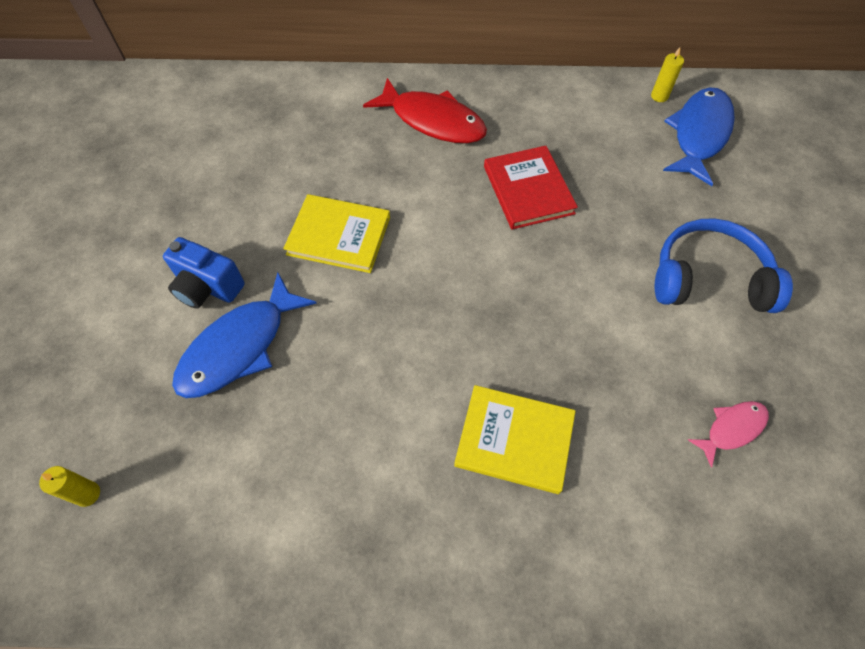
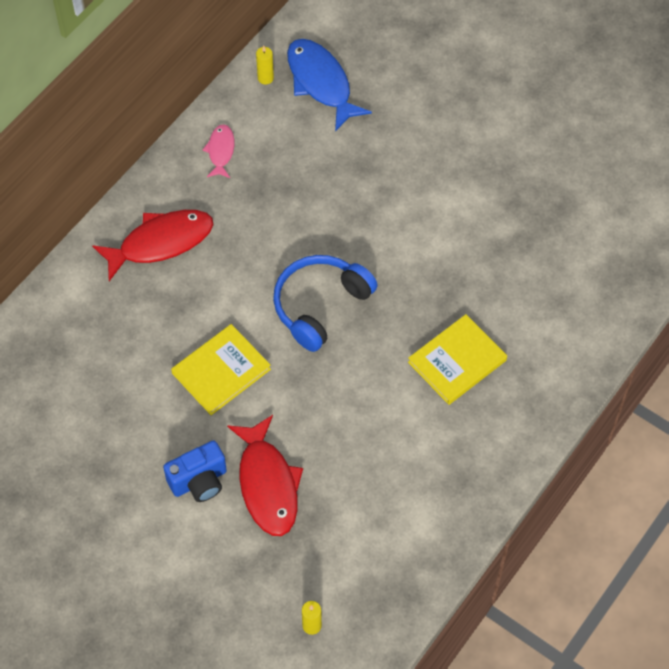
camera: 55 degrees left, 0 degrees up
(239, 347) = (267, 484): blue fish -> red fish
(528, 190) = (280, 225): red book -> none
(709, 279) = (435, 173): blue headphones -> blue headphones (320, 305)
(731, 429) = (536, 242): pink fish -> pink fish (220, 151)

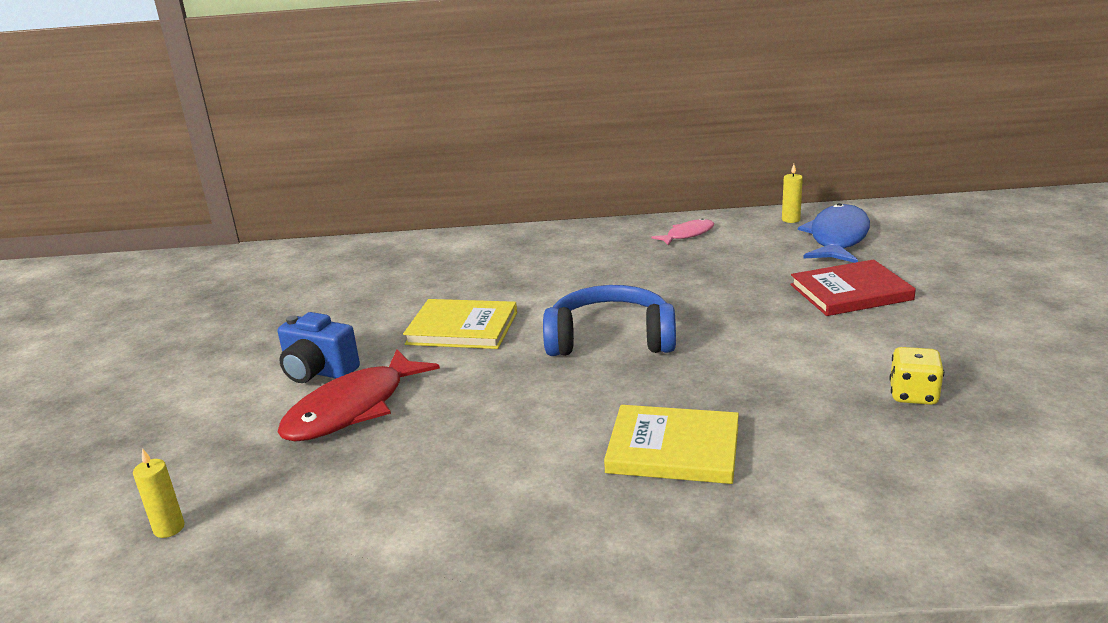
camera: 55 degrees right, 35 degrees down
(160, 242) = (557, 252): red fish -> none
(393, 147) = (850, 292): none -> red book
(513, 225) = (913, 395): none -> yellow dice

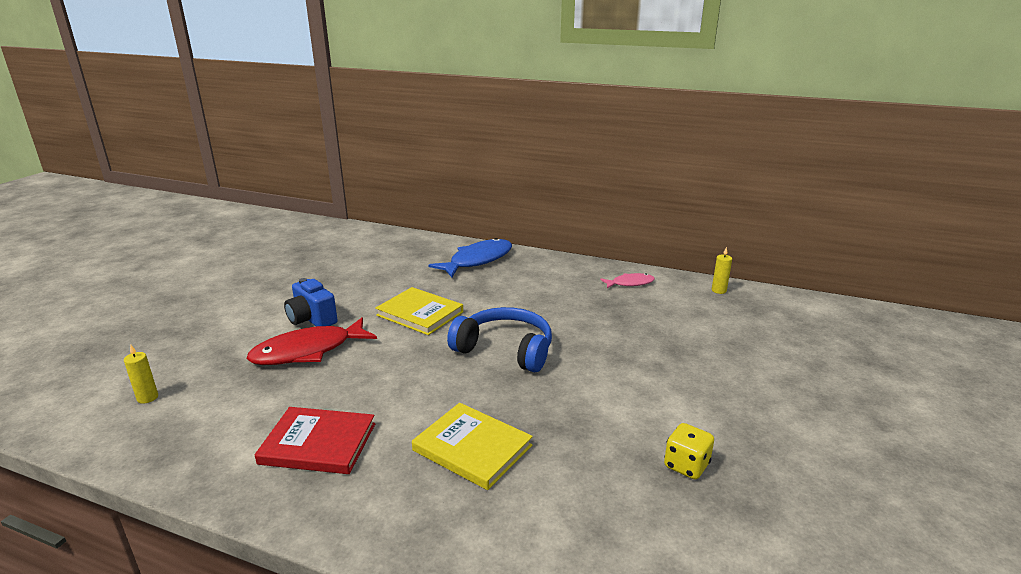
camera: 20 degrees right, 0 degrees up
(837, 238) = (742, 315): blue fish -> blue fish (477, 260)
(850, 292) = (713, 363): red book -> red book (318, 443)

